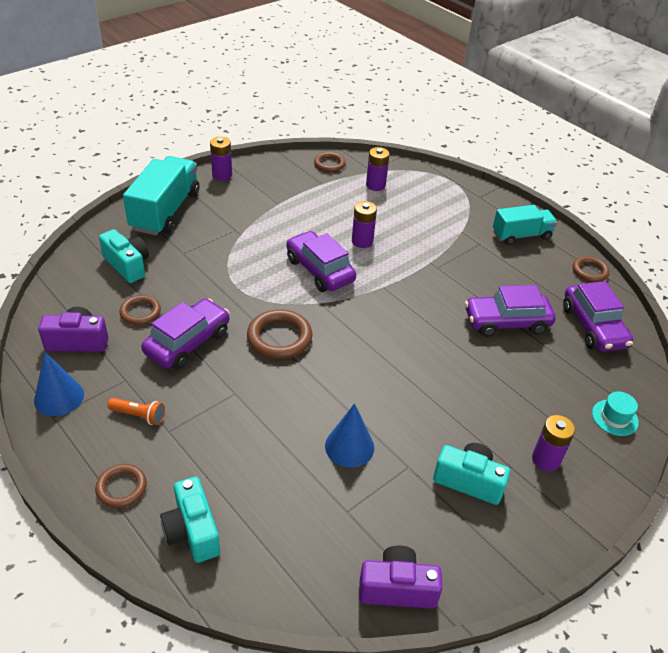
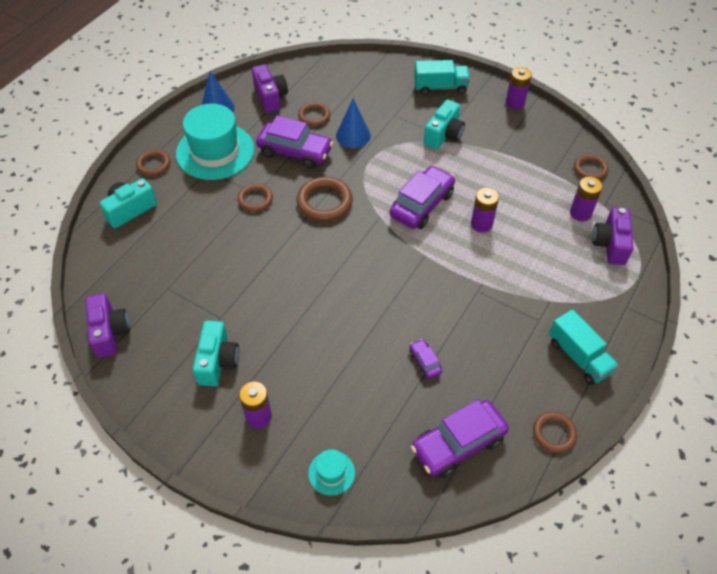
camera: 75 degrees right, 10 degrees up
(127, 265) = (361, 91): turquoise camera -> turquoise camera (444, 135)
(139, 416) = (215, 151): orange flashlight -> turquoise hat
(165, 211) = (440, 87): turquoise truck -> turquoise truck, size x0.63
(244, 395) = (255, 199): none -> brown ring
(349, 446) = (227, 275): blue cone -> blue cone (353, 135)
(415, 182) = (610, 244): none -> purple camera
(506, 322) = (425, 362): purple car -> purple car, size x0.47

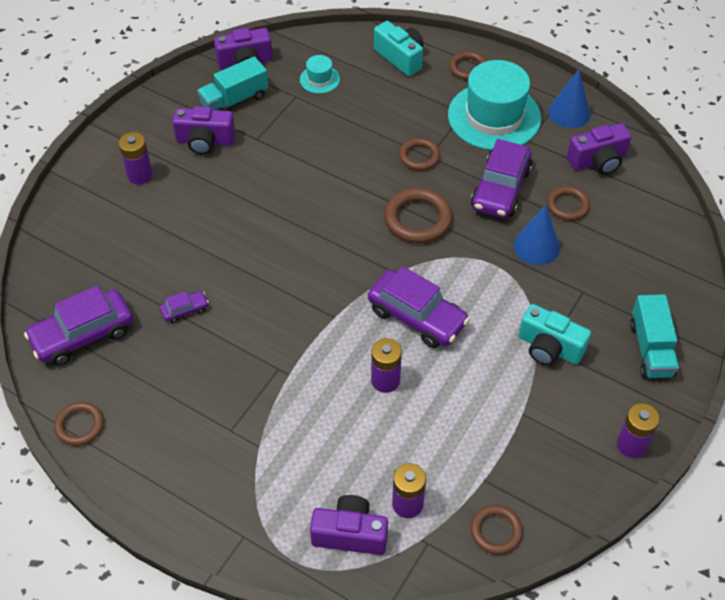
camera: 90 degrees right, 0 degrees up
(217, 361) = (205, 141): turquoise camera -> purple camera
(331, 473) = (72, 231): turquoise hat -> turquoise hat (319, 79)
(458, 444) = (83, 335): purple car -> purple car turned 90 degrees counterclockwise
(579, 357) = (174, 466): turquoise truck -> turquoise truck (234, 100)

